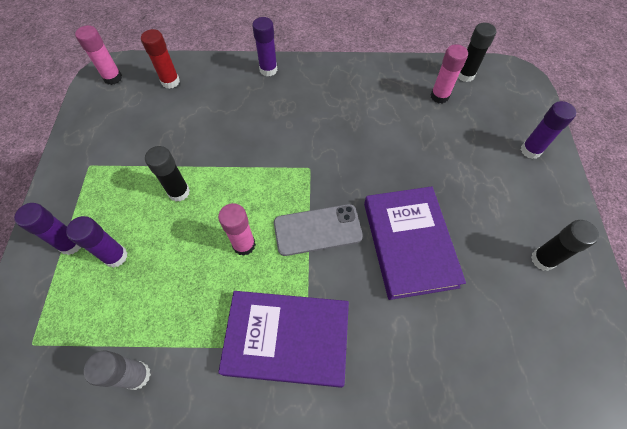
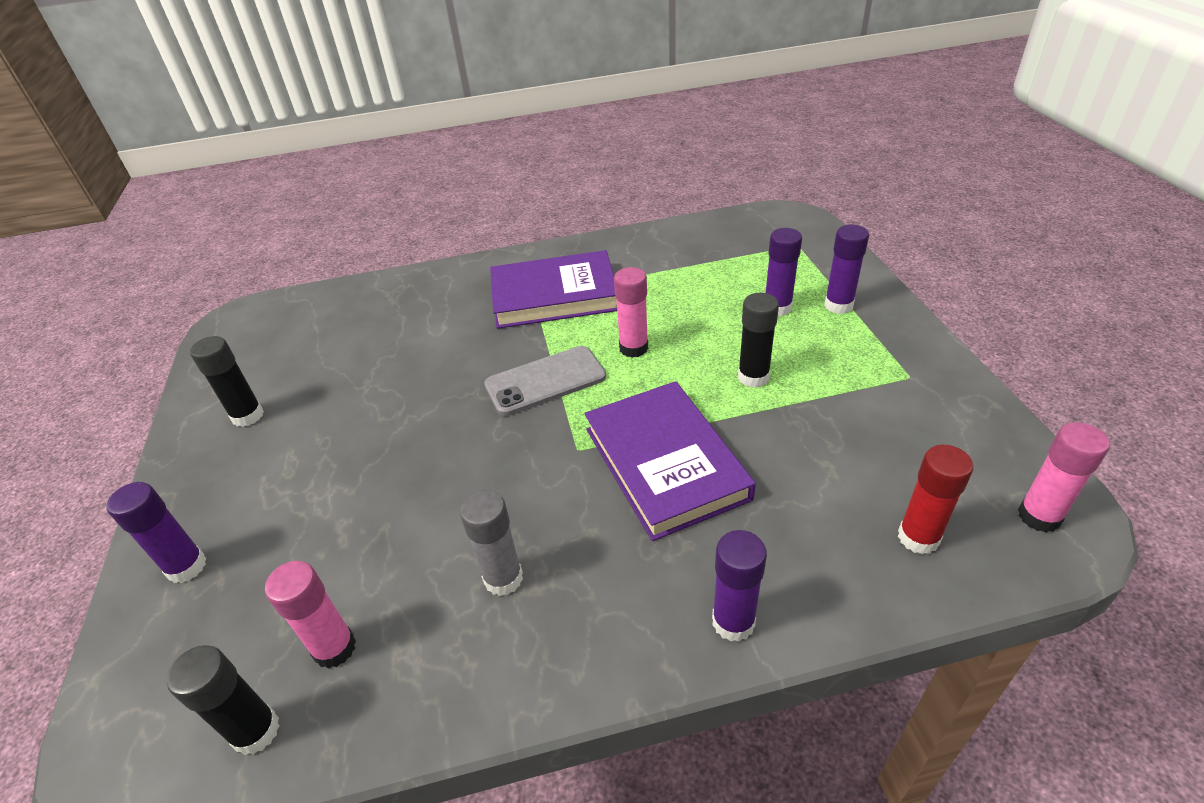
camera: 170 degrees right, 20 degrees down
(137, 375) = (684, 251): grey glue stick -> grey glue stick (503, 578)
(409, 243) = (422, 394): purple book -> purple book (665, 463)

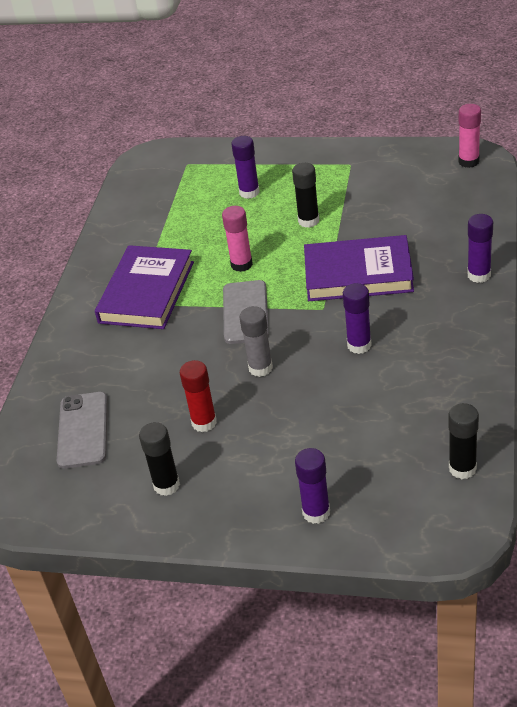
camera: 65 degrees left, 0 degrees up
(332, 329) = (83, 430): none -> grey phone
(335, 648) = (422, 433): pink glue stick -> none
(503, 578) = (408, 355): grey glue stick -> grey glue stick (260, 368)
(838, 305) = (267, 168): purple glue stick -> purple glue stick (359, 345)
(918, 537) = (461, 201): red glue stick -> red glue stick (204, 422)

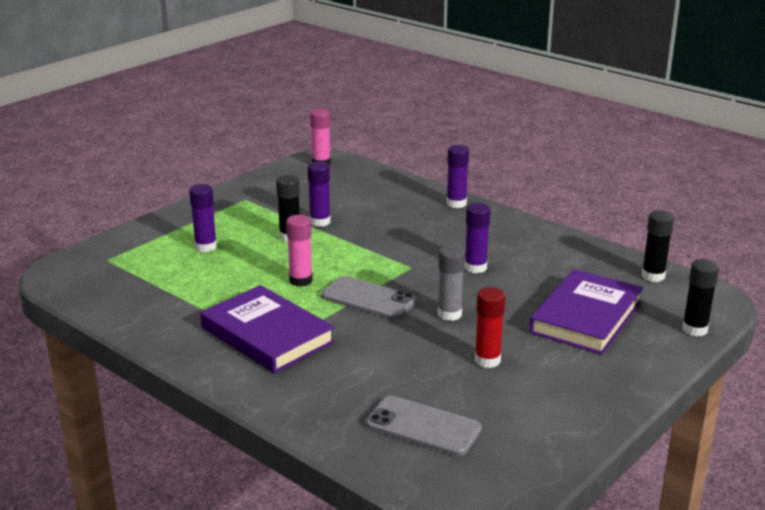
camera: 65 degrees left, 15 degrees down
(166, 485) = (548, 402): black glue stick -> black glue stick (694, 329)
(316, 512) = (647, 344): purple glue stick -> purple glue stick (320, 222)
(358, 274) = (389, 241): purple book -> purple book (586, 317)

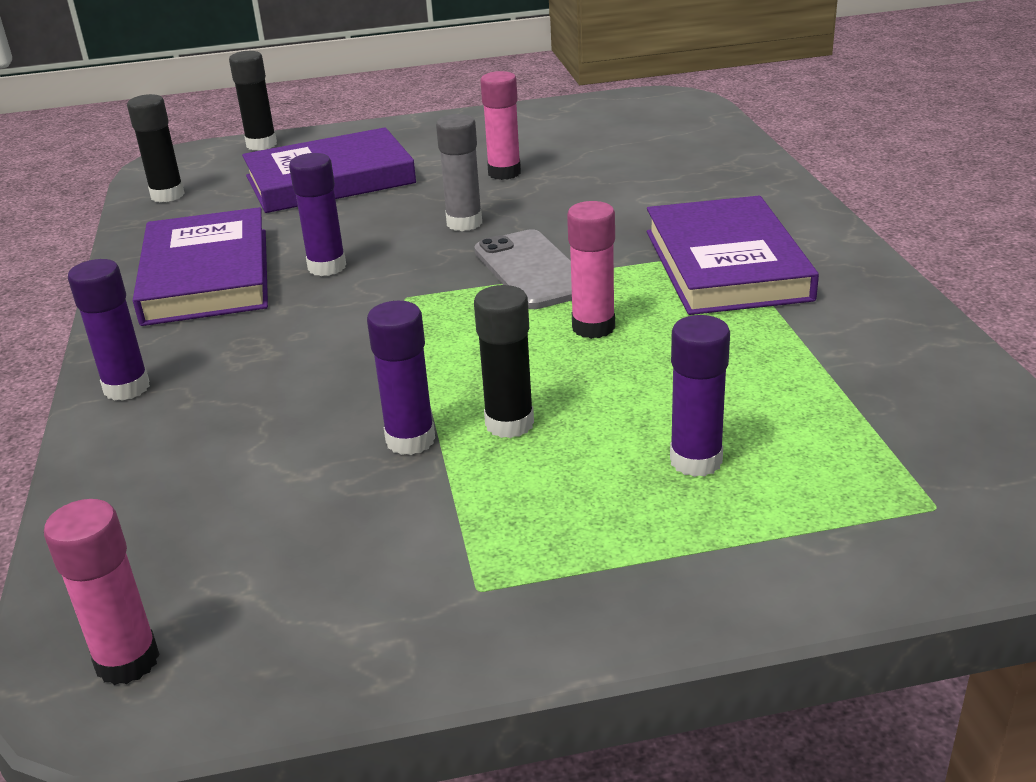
camera: 140 degrees left, 5 degrees up
(423, 426) = (650, 145): grey phone -> none
(487, 360) = (504, 173): red glue stick -> pink glue stick
(523, 246) = (206, 276): none -> purple book

